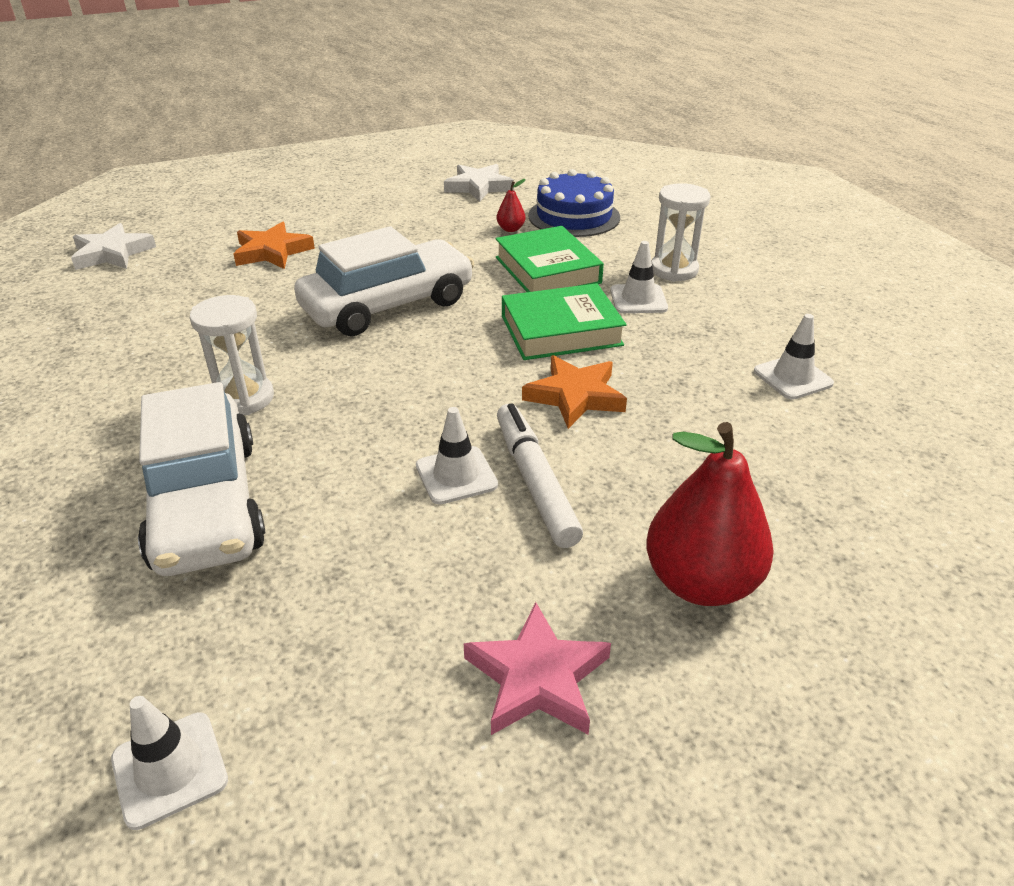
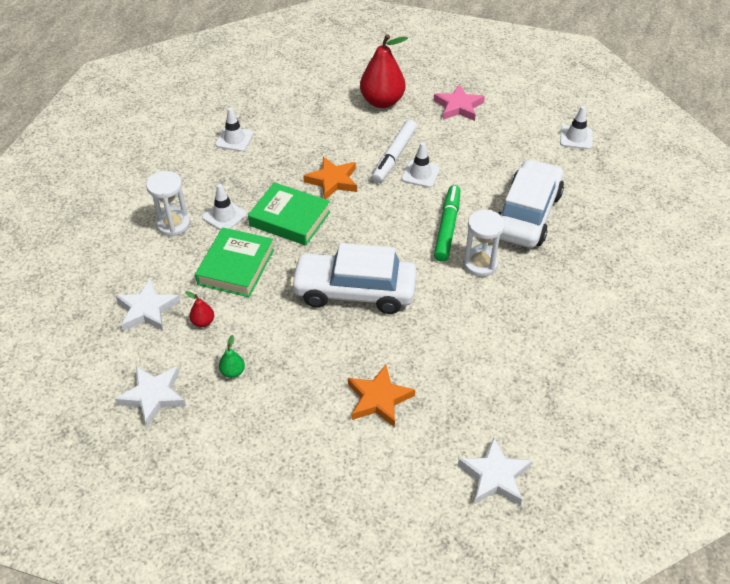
camera: 140 degrees left, 10 degrees up
(333, 419) = (447, 227): none -> green marker
(434, 217) = (233, 372): none -> green pear
(574, 216) = (147, 310): blue cake -> white star

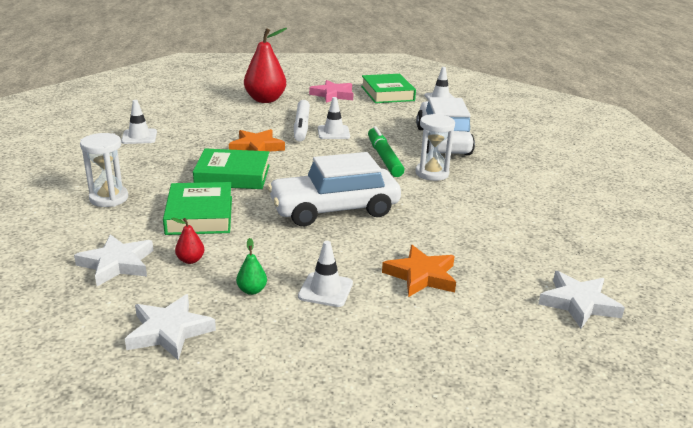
camera: 25 degrees left, 20 degrees down
(224, 216) = (162, 184): white traffic cone -> white traffic cone (325, 290)
(520, 116) = (387, 93): none -> green book

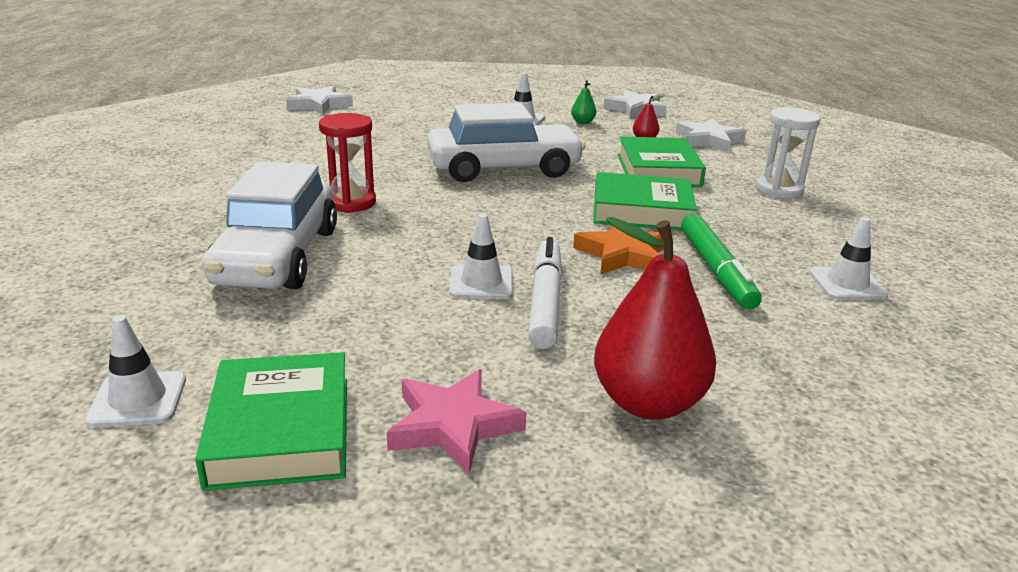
camera: 175 degrees left, 0 degrees up
(384, 158) = (409, 228): green marker -> green marker (716, 270)
(421, 276) = (436, 122): orange star -> none
(432, 173) = (350, 202): white hourglass -> red hourglass

